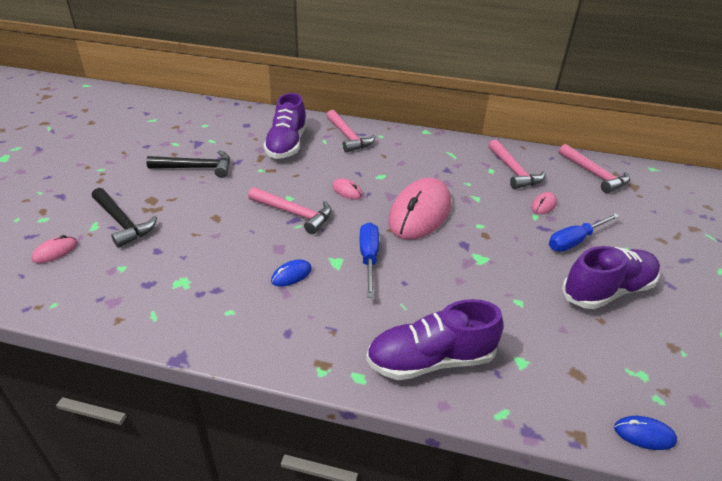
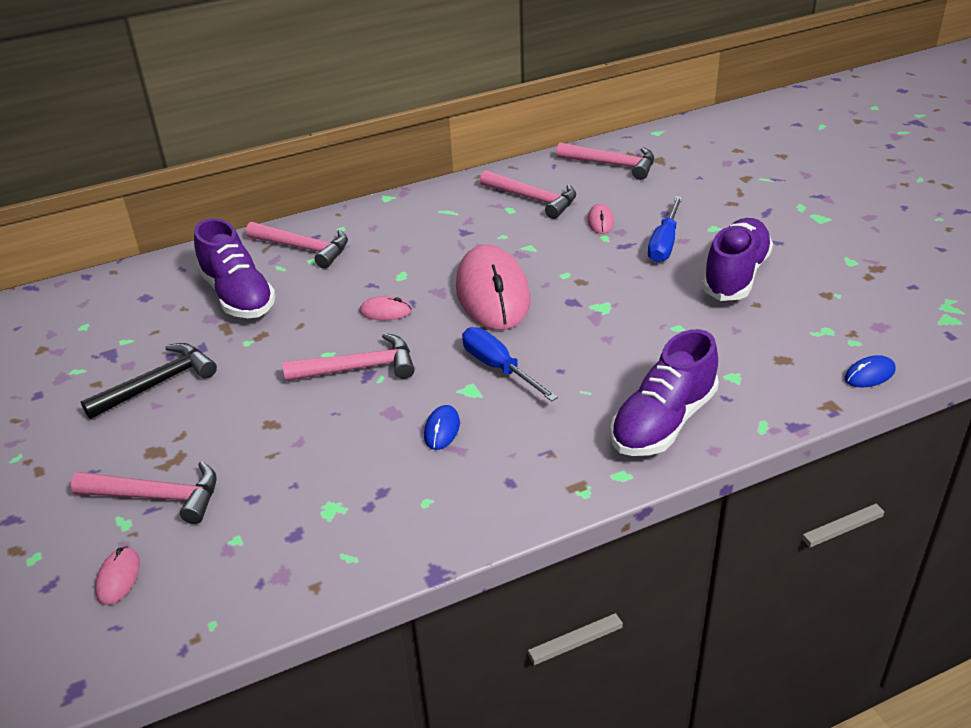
camera: 35 degrees left, 0 degrees up
(122, 223) = (157, 497): black hammer -> pink hammer

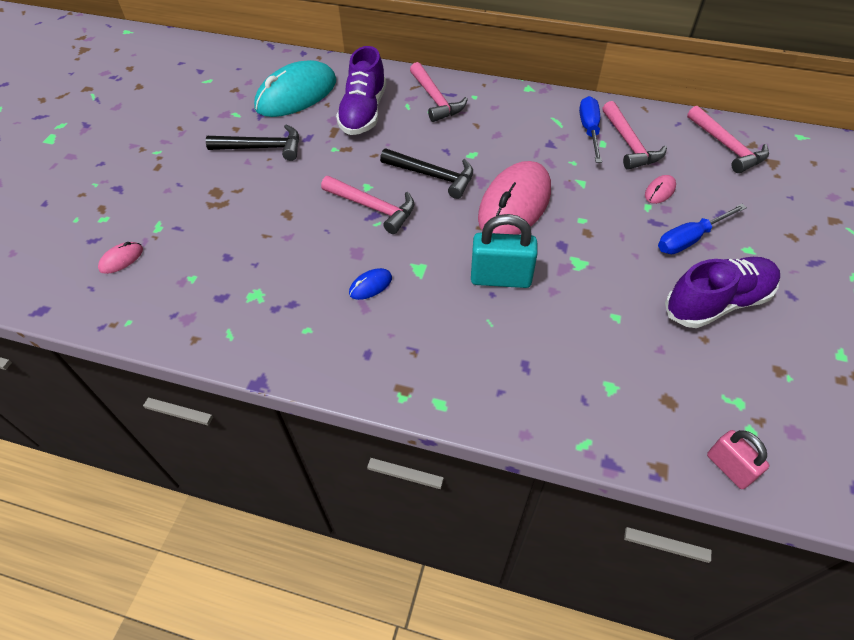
camera: 40 degrees right, 15 degrees up
(133, 317) = (296, 95): none -> turquoise mouse
(157, 497) = (187, 222): pink hammer -> none
(385, 311) = (432, 176): pink mouse -> black hammer
(498, 368) = (454, 264): blue screwdriver -> blue screwdriver (589, 130)
(553, 354) = (500, 278): none -> turquoise padlock
(663, 422) = (515, 385): purple shoe -> none
(869, 374) = (729, 468): blue mouse -> pink padlock

